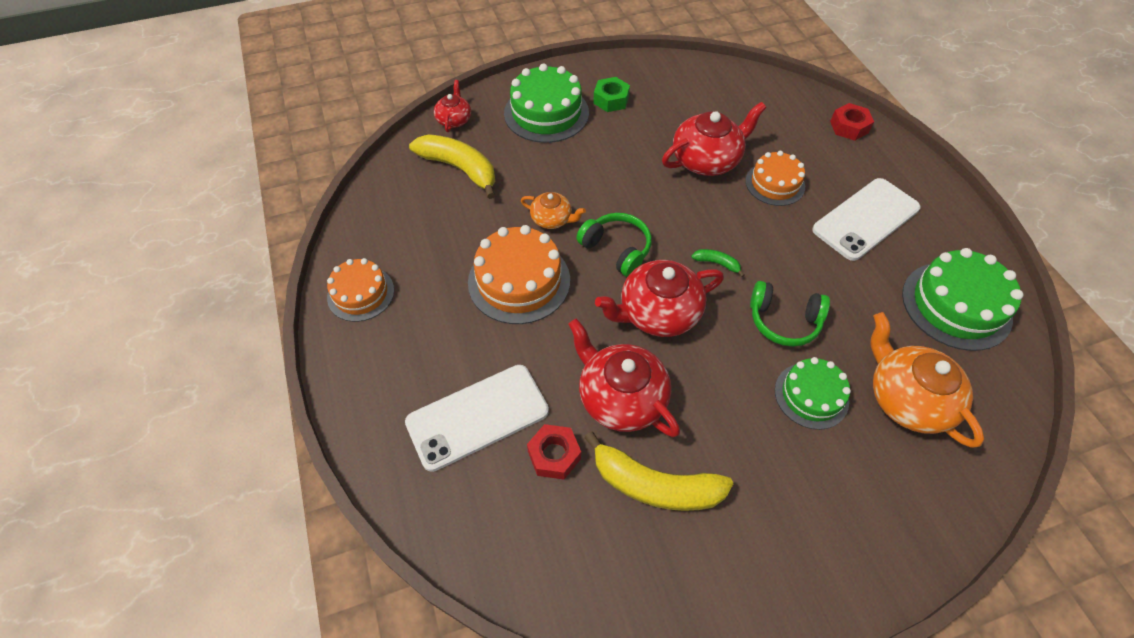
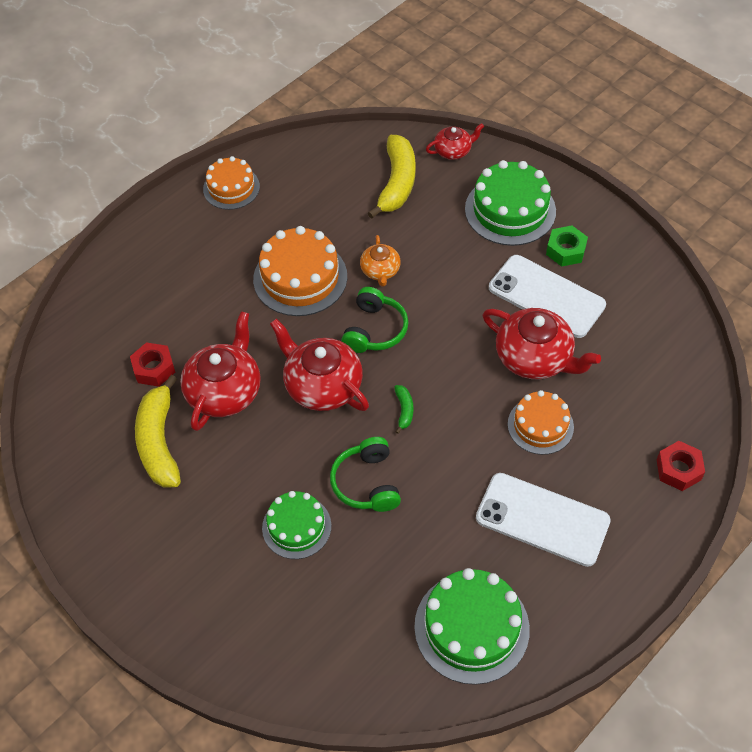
camera: 65 degrees right, 0 degrees up
(477, 416) = (163, 308): white phone -> white phone (546, 296)
(907, 398) = (332, 604): orange teapot -> none

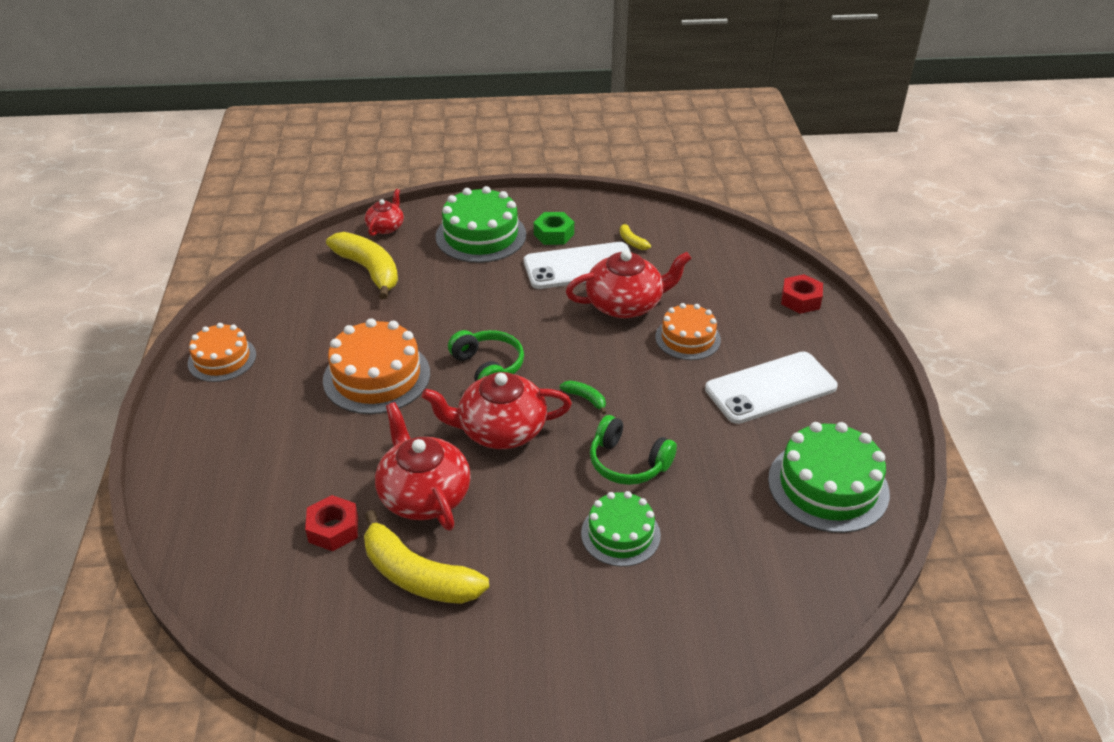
camera: 50 degrees left, 15 degrees down
(380, 271) = (437, 329): orange teapot -> none
(617, 305) = (632, 241): none -> yellow banana

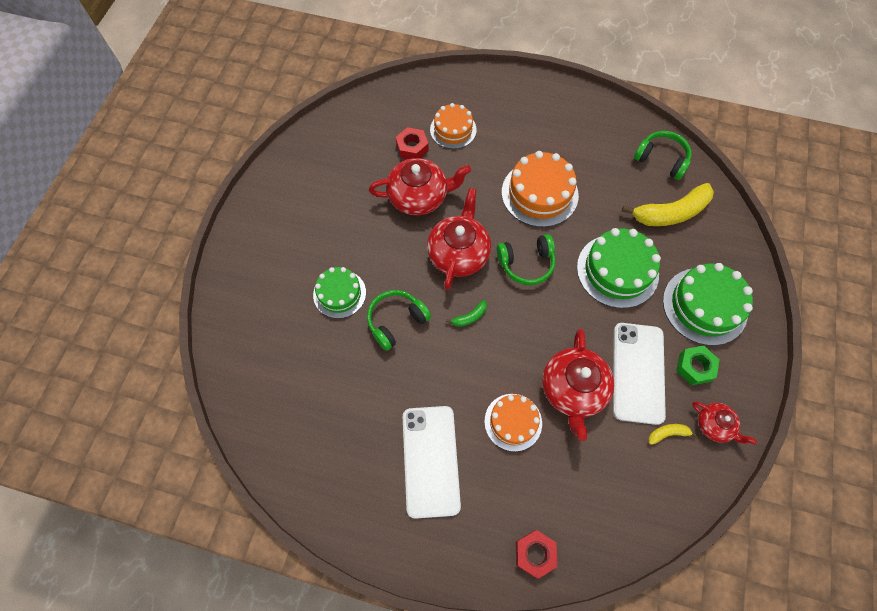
camera: 110 degrees right, 25 degrees up
(222, 359) = (587, 112): orange cake -> orange cake (453, 130)
(290, 286) = (661, 159): none -> green headphones
(386, 227) = (733, 236): red teapot -> red teapot (714, 425)
(418, 576) = (359, 180): yellow banana -> none
(828, 486) = (317, 448): green cake -> green cake (617, 270)

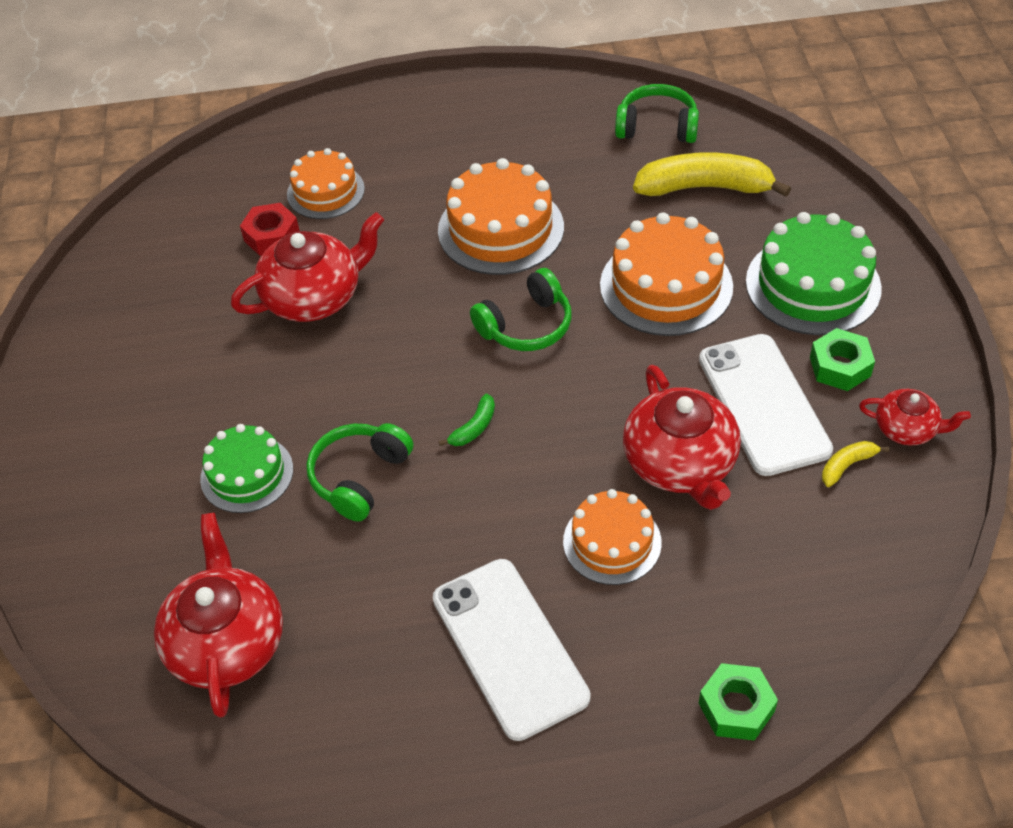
camera: 20 degrees left, 15 degrees down
(458, 253) = (414, 349): red teapot -> red teapot (227, 641)
(534, 553) = (736, 707): red nut -> green nut
(617, 270) = (666, 286): green cake -> orange cake
(670, 213) = (704, 187): yellow banana -> yellow banana turned 135 degrees counterclockwise

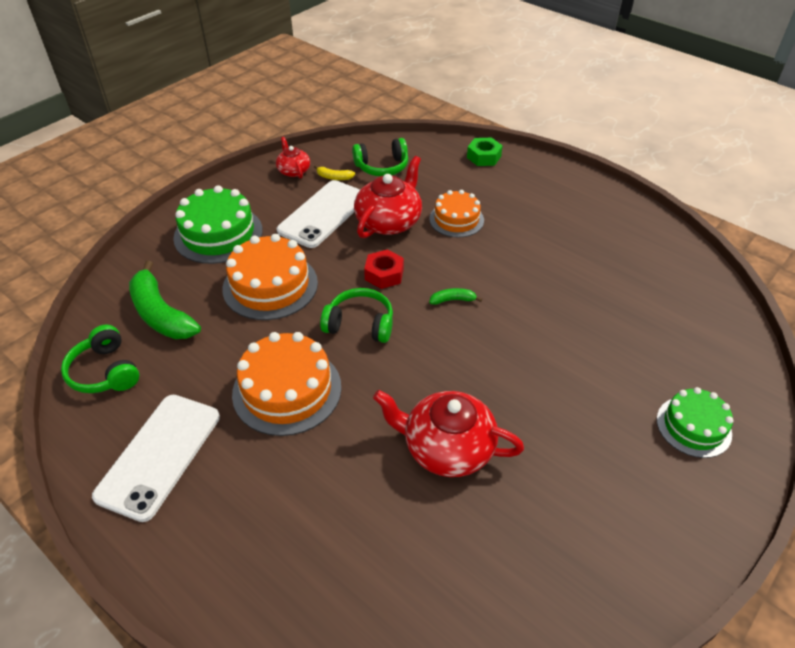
camera: 135 degrees left, 5 degrees down
(227, 641) = (669, 304): red teapot -> none
(247, 474) = (595, 370): green cake -> green cake (693, 426)
(272, 236) = (421, 529): red nut -> red nut (384, 274)
(325, 191) = (341, 534): orange cake -> none
(359, 477) = (535, 322): green headphones -> green headphones (382, 167)
(509, 647) = (542, 220): white phone -> white phone (159, 455)
(704, 187) = (161, 314): yellow banana -> green banana
(840, 366) = (273, 202): green nut -> none

